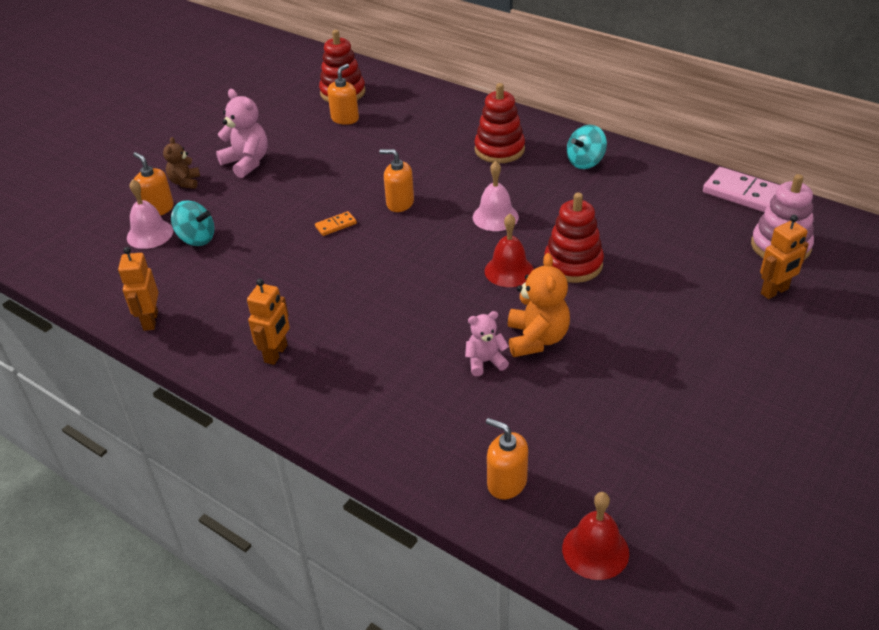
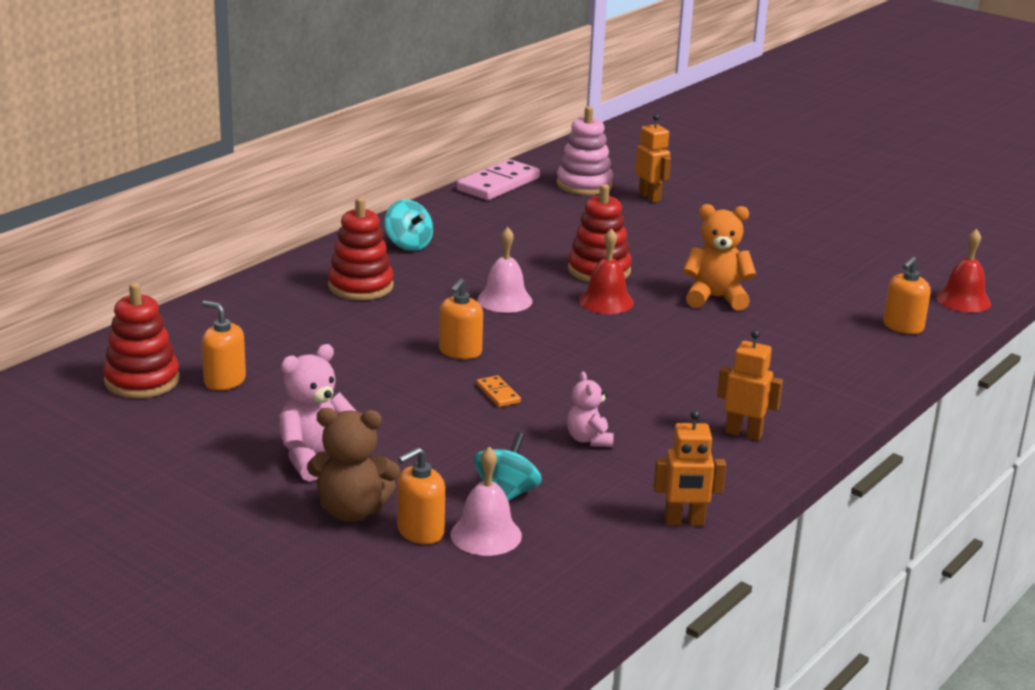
camera: 90 degrees left, 15 degrees down
(185, 182) = (351, 511): brown teddy bear -> brown teddy bear, size x1.61
(485, 362) = (750, 324): pink teddy bear -> pink teddy bear (589, 440)

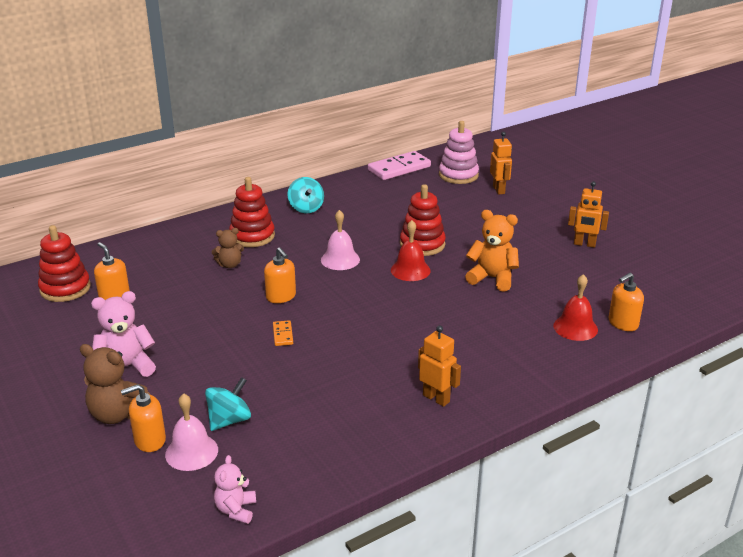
camera: 20 degrees right, 5 degrees up
(357, 324) = (229, 265): none -> brown teddy bear
(460, 352) = (281, 296): orange soap dispenser -> orange soap dispenser turned 75 degrees counterclockwise
(589, 440) = (319, 384): pink teddy bear -> pink teddy bear (236, 510)
(684, 522) = (339, 469): orange robot -> orange robot (584, 244)
(963, 300) = (687, 306): red bell -> red bell (575, 327)

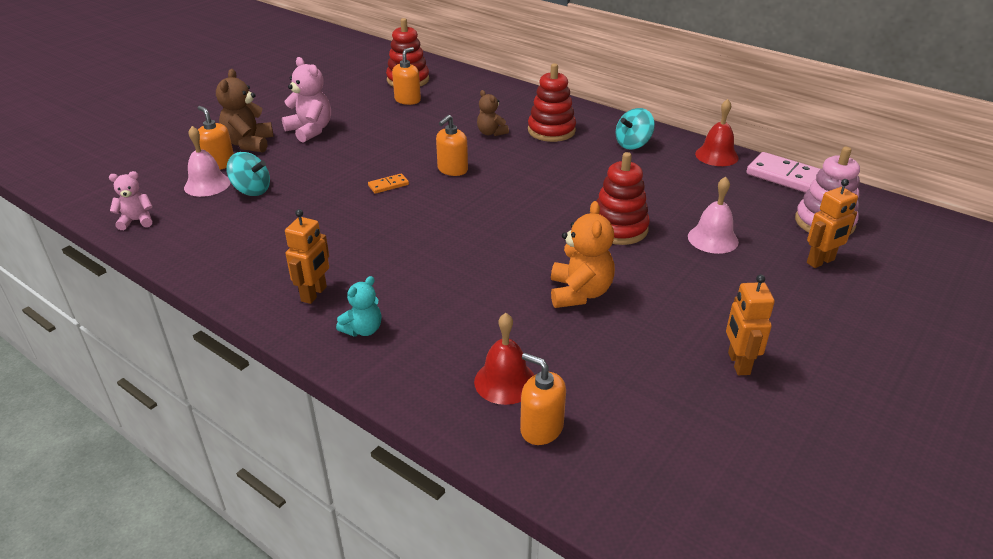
camera: 70 degrees right, 5 degrees up
(340, 259) = (544, 185): pink bell -> pink bell (713, 239)
(410, 270) = (555, 231): red bell -> red bell (716, 155)
(495, 379) = (363, 330): none -> turquoise teddy bear

